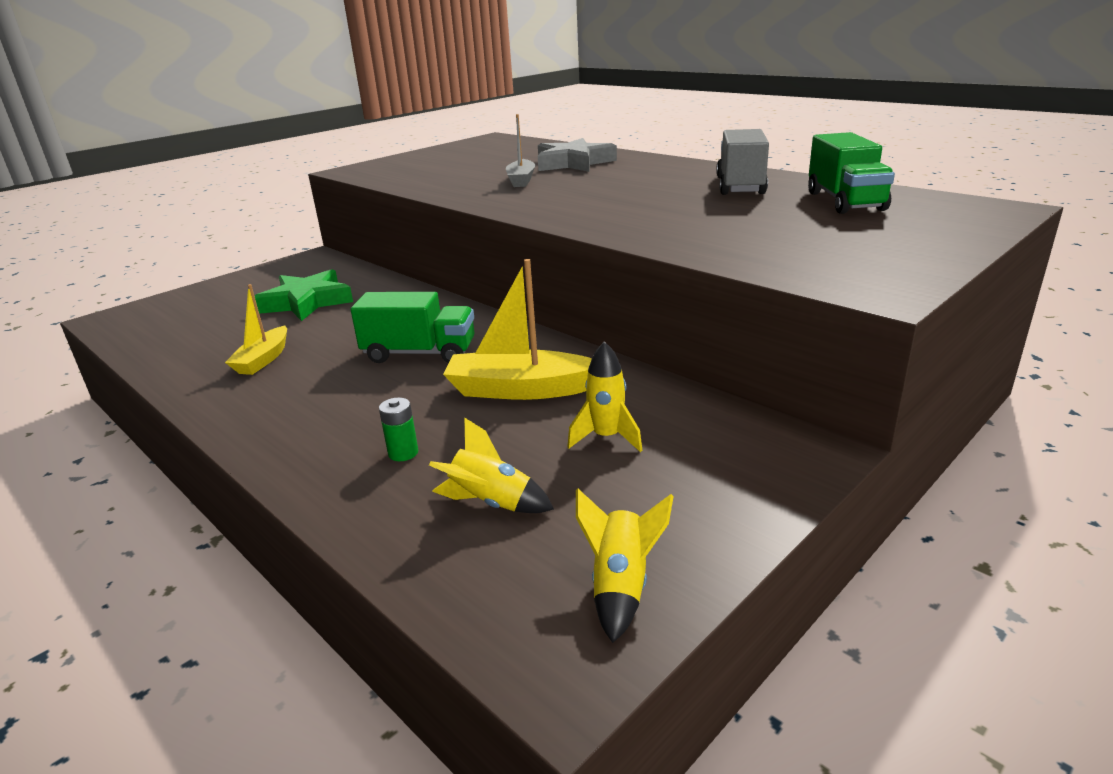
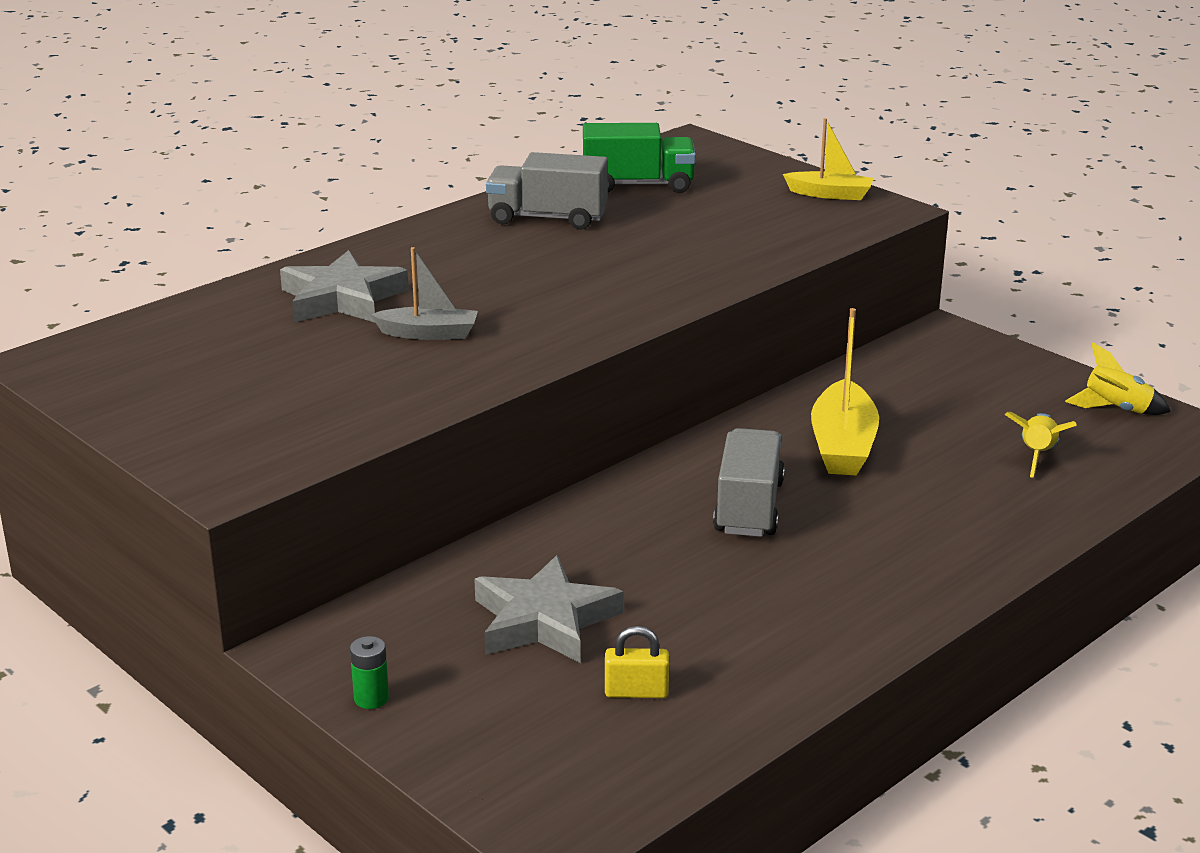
camera: 90 degrees left, 0 degrees up
(215, 329) = (636, 692): none -> yellow padlock
(263, 359) = (753, 623): yellow boat -> yellow boat (830, 194)
(306, 302) = (544, 620): green star -> grey star
(403, 453) = (968, 501): green battery -> green battery (371, 698)
(420, 353) = (749, 508): green truck -> grey truck
(606, 437) = (931, 407): yellow rocket -> none

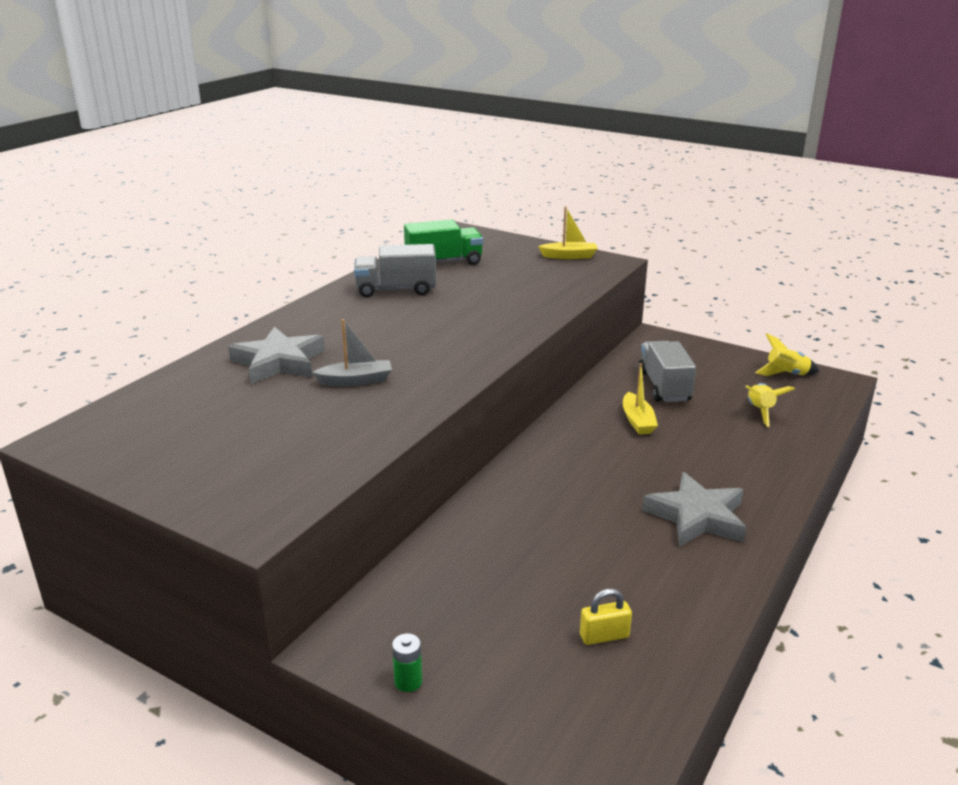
camera: 15 degrees left, 0 degrees up
(544, 620) = (507, 588): grey star -> grey star (697, 517)
(749, 508) = (602, 475): grey truck -> grey truck (664, 387)
(842, 445) = (637, 421): yellow boat -> yellow boat, size x0.63

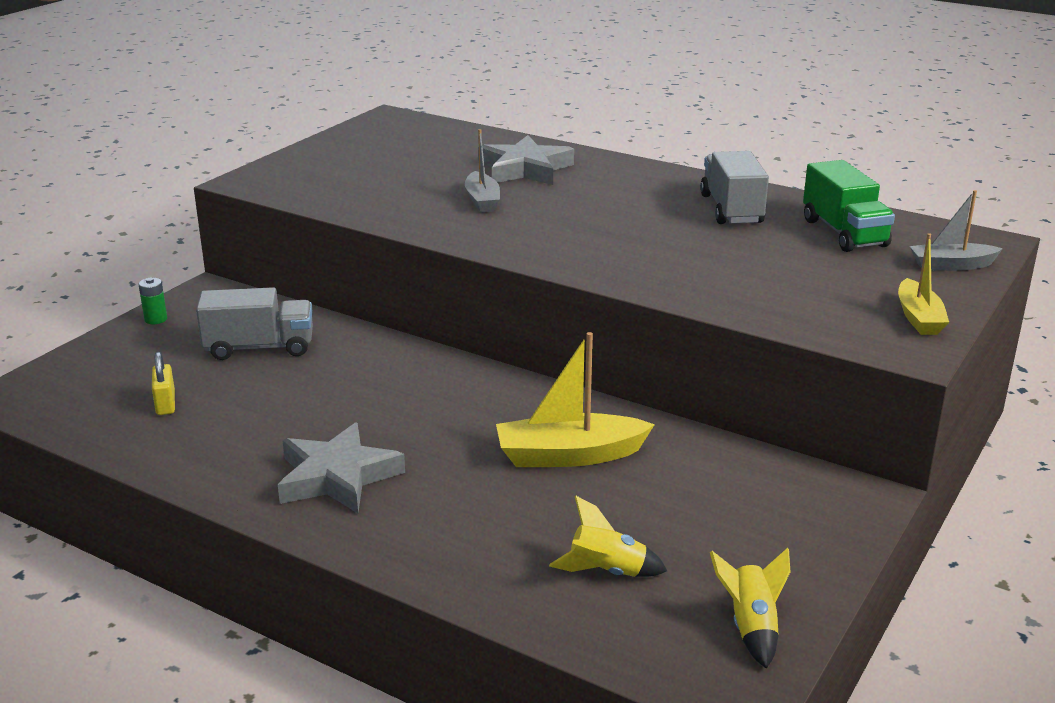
camera: 90 degrees right, 0 degrees up
(496, 242) = (951, 265): none -> grey boat
(637, 421) = (569, 455): yellow boat -> yellow boat, size x1.58
(664, 387) = (677, 487): grey truck -> grey truck (259, 348)

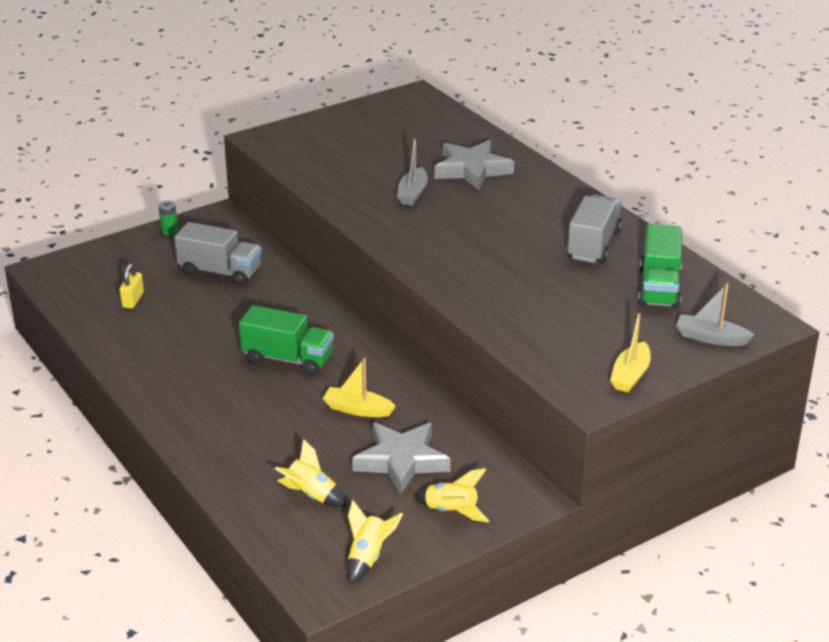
camera: 25 degrees right, 5 degrees up
(337, 477) = (199, 382): grey star -> grey star (401, 461)
(431, 422) = (288, 359): none -> green truck
(569, 455) = (357, 409): yellow boat -> yellow boat, size x0.63
(793, 539) = (451, 512): none -> yellow rocket

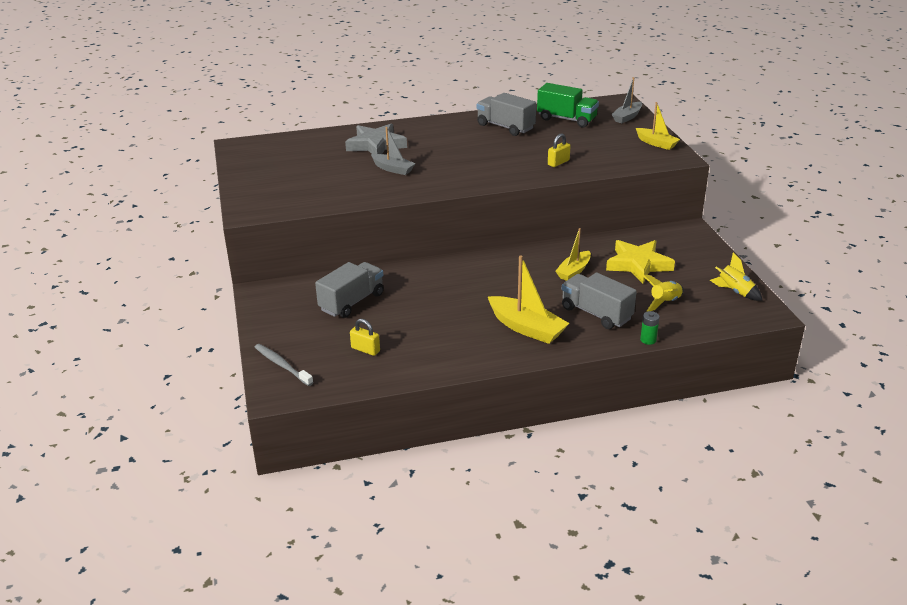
camera: 70 degrees left, 0 degrees up
(92, 261) = (282, 365): none -> grey toothbrush
(169, 231) = (265, 319): green battery -> green battery (648, 340)
(210, 394) = (526, 328): none -> yellow boat
(262, 442) = (596, 313): none -> grey truck
(288, 359) = (497, 289): green truck -> none
(401, 461) = (638, 264): grey star -> yellow star
(451, 512) = (696, 256): yellow rocket -> none
(506, 302) = (558, 162): none -> yellow padlock

